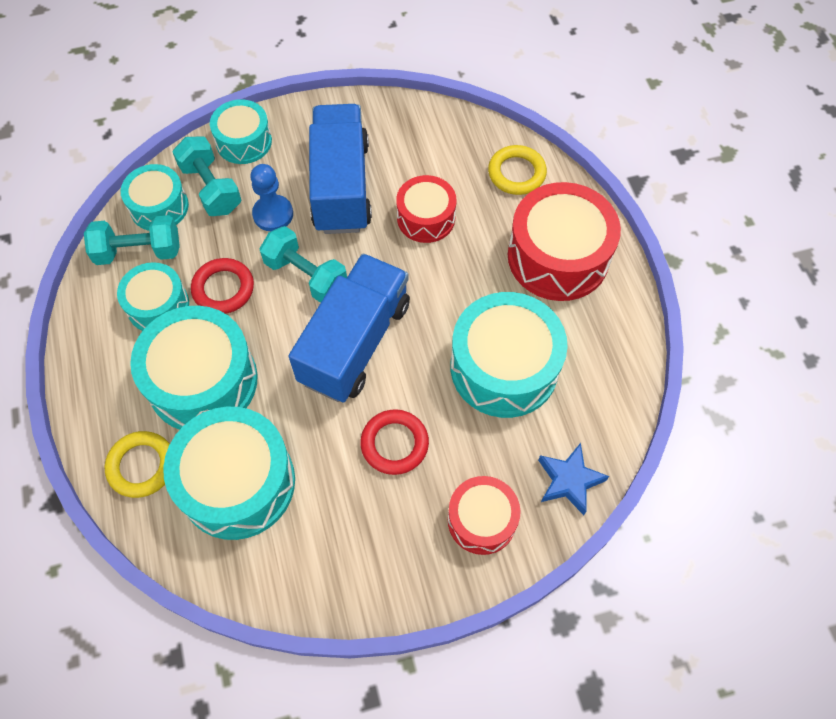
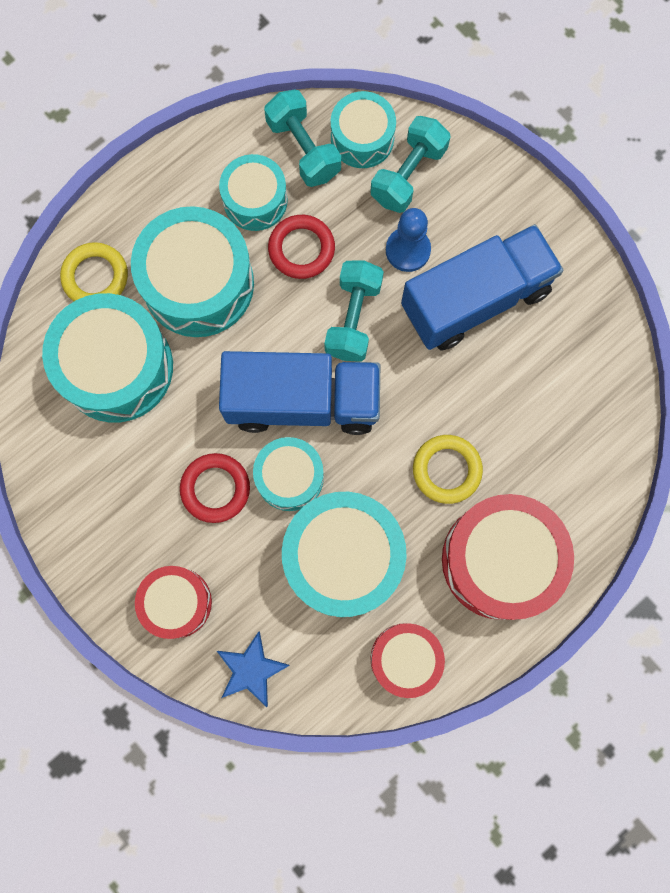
camera: 65 degrees right, 15 degrees up
(244, 141) = (481, 175): turquoise drum -> turquoise drum (289, 477)
(426, 218) = (480, 403): red drum -> red drum (405, 659)
(516, 173) = (586, 473): yellow ring -> yellow ring (446, 470)

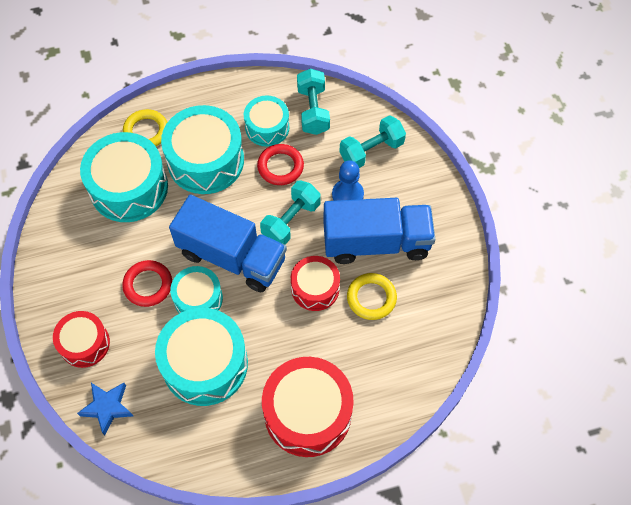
camera: 25 degrees right, 15 degrees down
(362, 138) = (353, 118): turquoise drum -> none
(405, 659) = (210, 448): red drum -> red drum (315, 288)
(446, 470) = (302, 339): yellow ring -> yellow ring (371, 298)

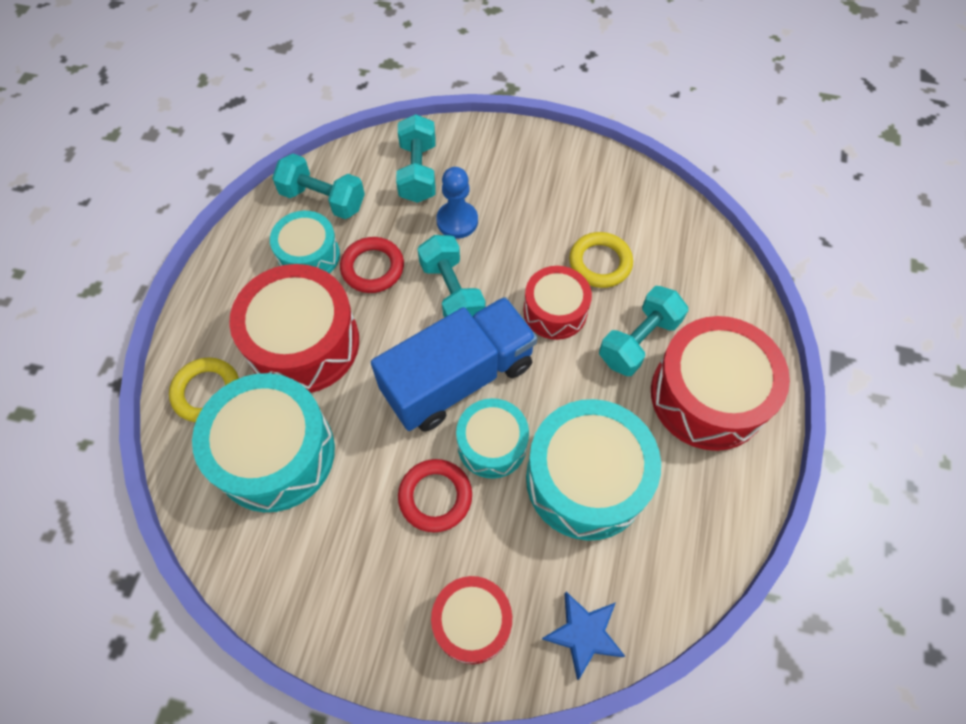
camera: 60 degrees left, 0 degrees up
(205, 160) = (304, 343): turquoise drum -> red drum
(324, 350) = (638, 341): none -> turquoise dumbbell
(376, 242) = (534, 224): blue truck -> none

